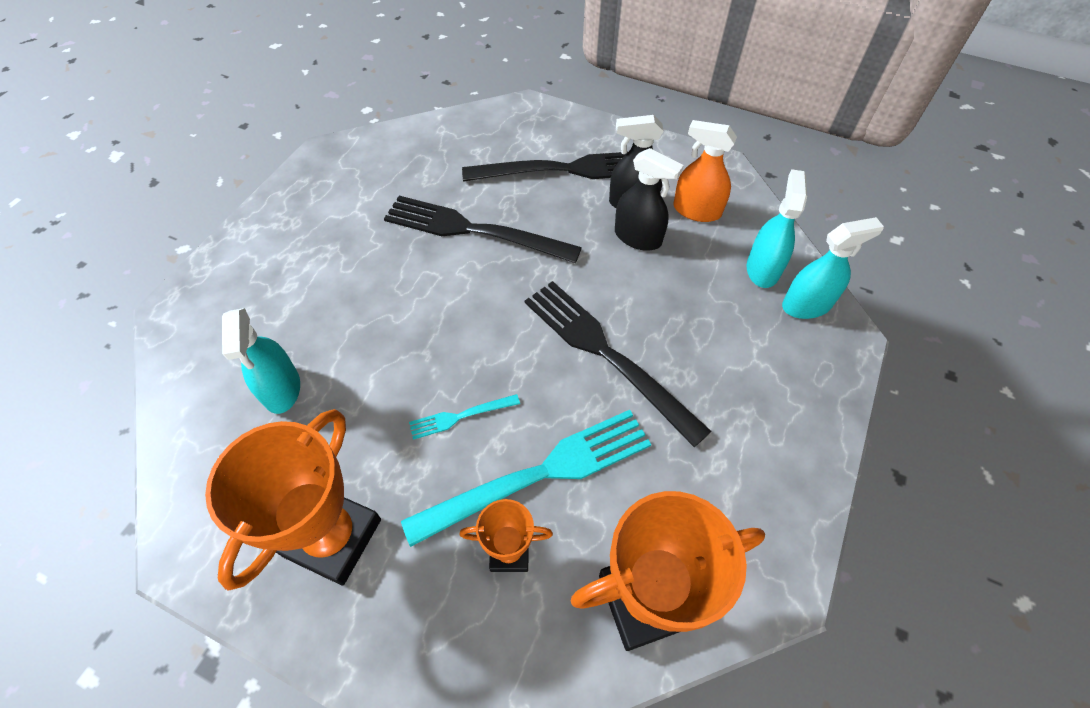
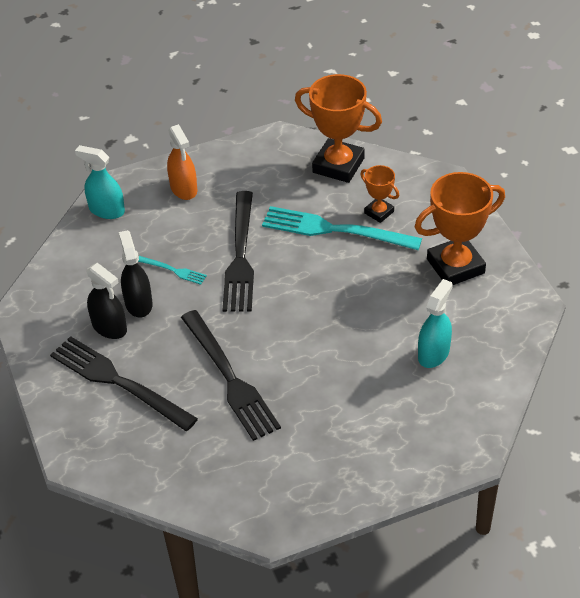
camera: 135 degrees left, 10 degrees down
(459, 417) = (348, 277): turquoise fork -> turquoise fork (174, 270)
(696, 210) = (81, 295): orange spray bottle -> orange spray bottle (184, 189)
(762, 269) = (99, 240): turquoise spray bottle -> none

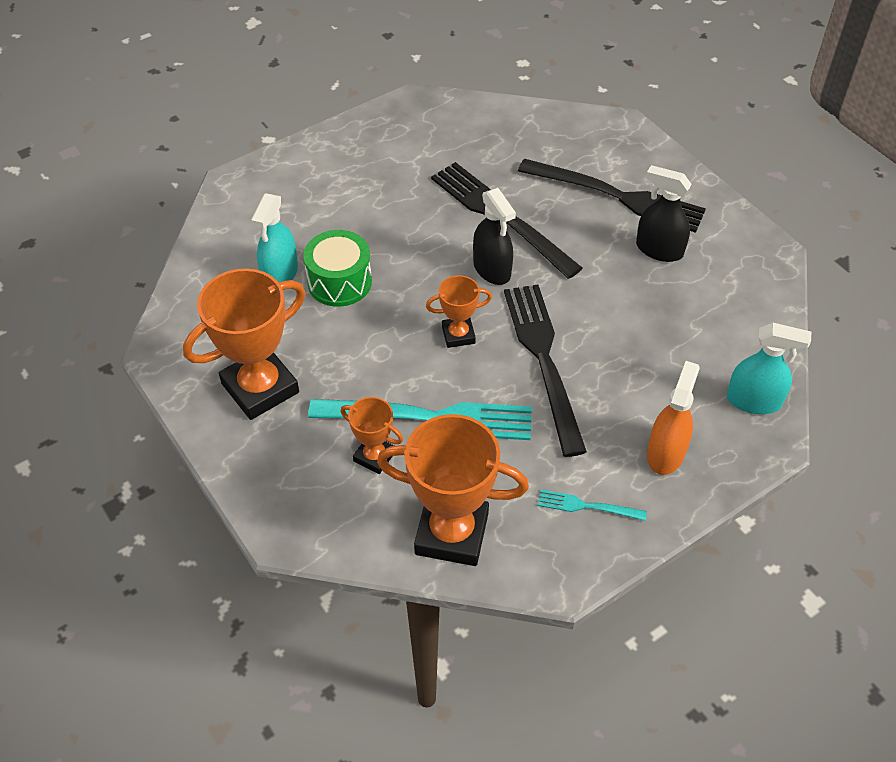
camera: 165 degrees right, 5 degrees up
(138, 303) = (641, 281): black spray bottle -> black spray bottle (492, 269)
(174, 270) = (618, 328): turquoise fork -> turquoise fork (586, 506)
(184, 189) = (665, 453): orange spray bottle -> orange spray bottle turned 60 degrees clockwise
(298, 283) = (458, 335): none -> orange trophy
(384, 339) = (339, 282): none -> green drum

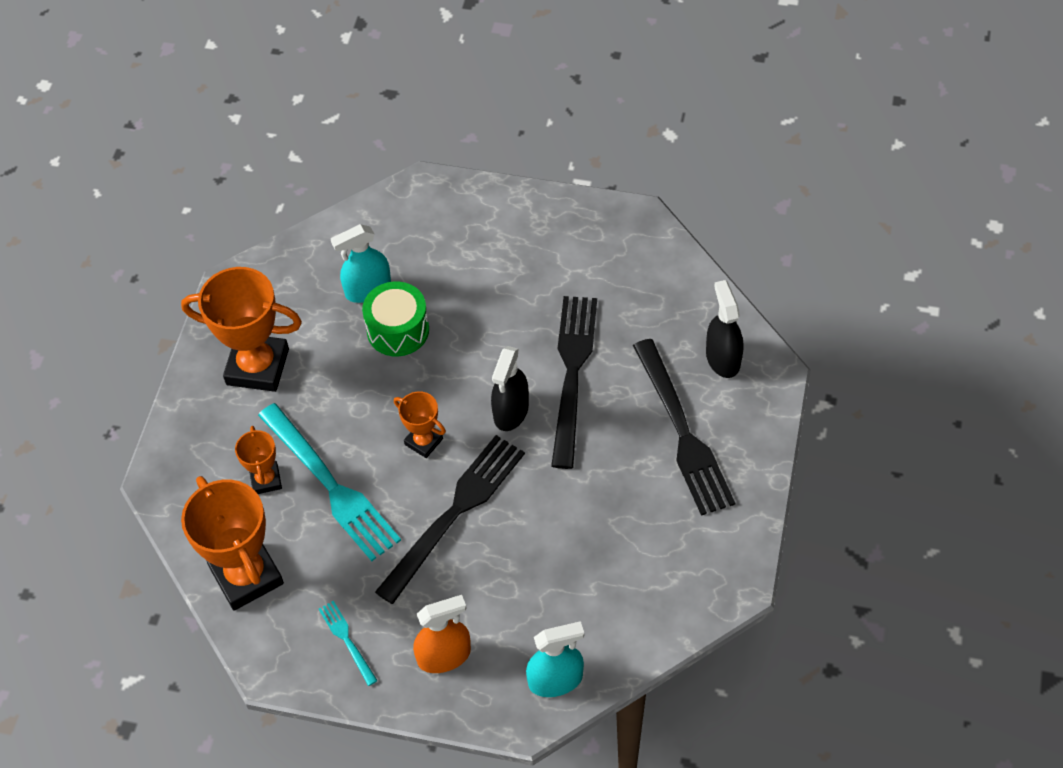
camera: 50 degrees right, 5 degrees up
(659, 249) = (653, 504): black spray bottle -> black spray bottle (723, 358)
(753, 401) = (555, 680): turquoise spray bottle -> turquoise spray bottle turned 75 degrees counterclockwise

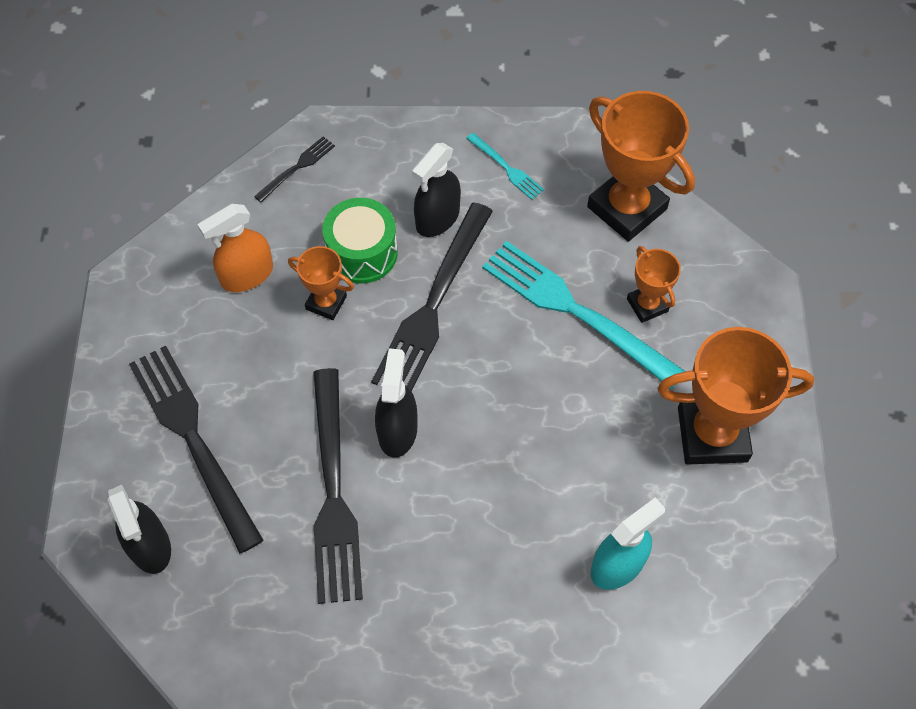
camera: 165 degrees right, 5 degrees up
(398, 330) = (561, 513): green drum -> green drum (362, 252)
(423, 442) = (488, 377): orange trophy -> orange trophy (326, 302)
(429, 598) = (437, 218): none -> black spray bottle
(444, 656) = (408, 170): orange spray bottle -> orange spray bottle (247, 275)
(555, 680) = (297, 167): turquoise spray bottle -> black fork

